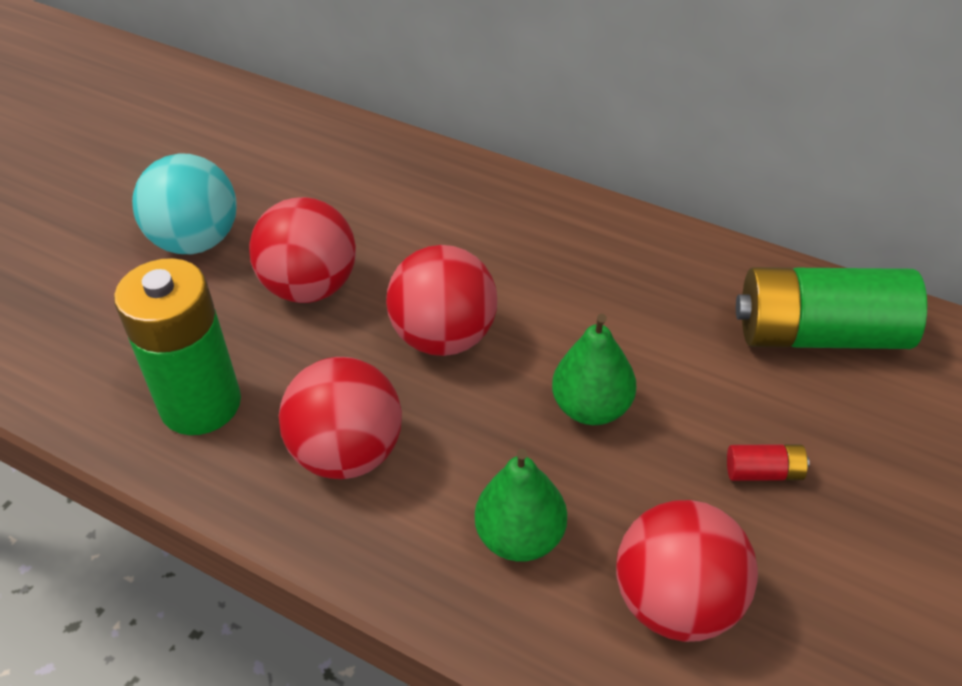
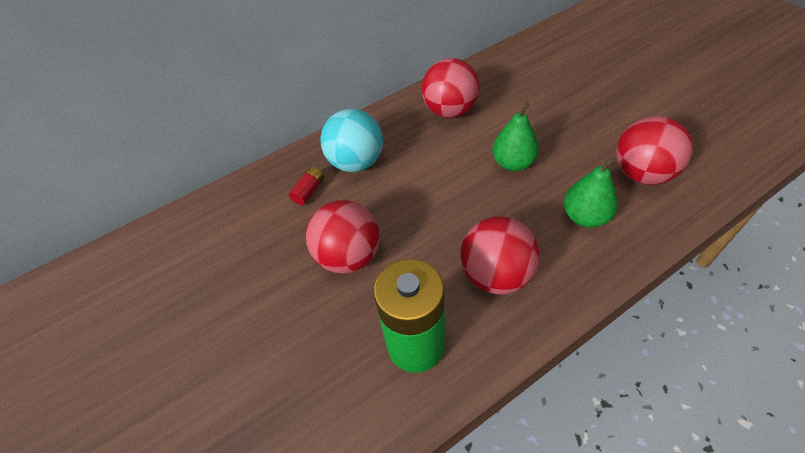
camera: 60 degrees left, 5 degrees up
(196, 241) = (258, 310): turquoise ball -> turquoise ball (356, 162)
(444, 337) = (431, 205): red ball -> red ball (450, 111)
(764, 472) = (578, 121): red battery -> red battery (309, 191)
(820, 335) = (507, 76): green battery -> none

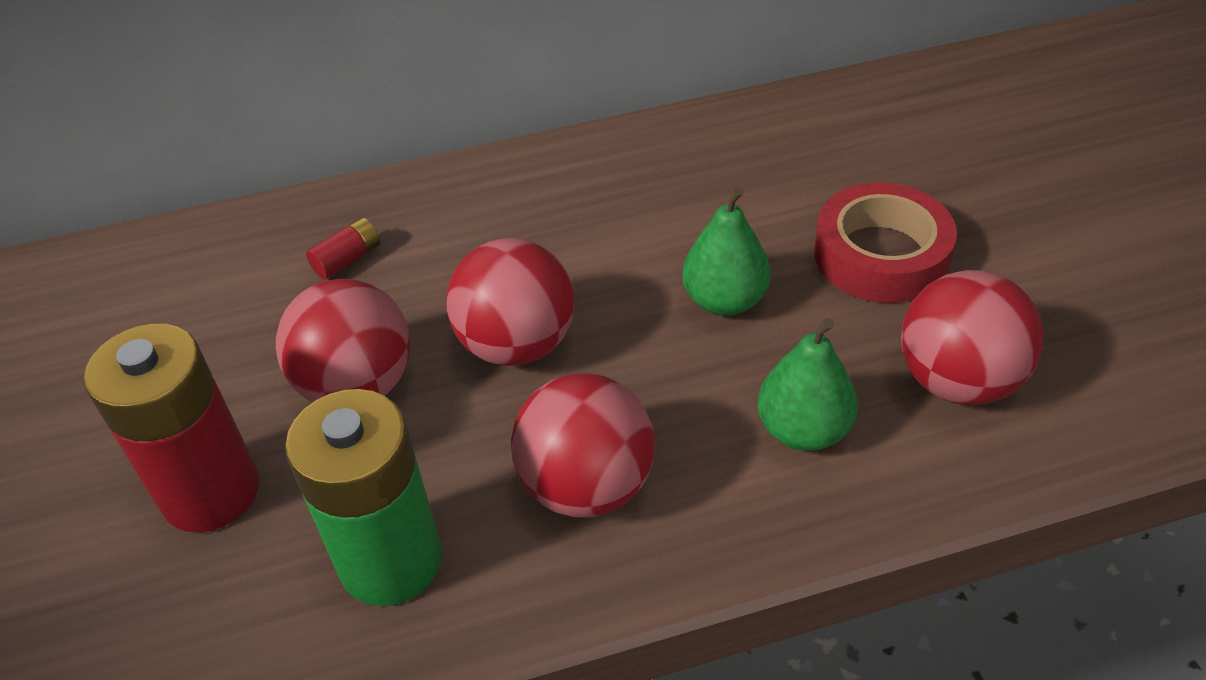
camera: 15 degrees right, 5 degrees down
(297, 337) = (210, 492): none -> red battery
(356, 162) = (451, 230): turquoise ball -> none
(450, 111) = (662, 179): red ball -> red ball (517, 344)
(574, 123) = (881, 255): none -> red tape

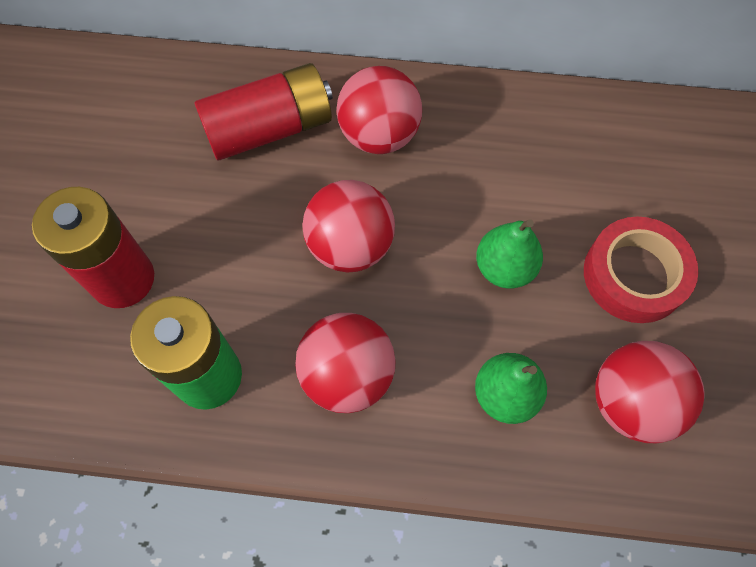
camera: 20 degrees right, 20 degrees up
(347, 259) = (269, 128): red battery -> red battery, size x2.47
(357, 386) = (237, 236): red ball -> red ball (379, 135)

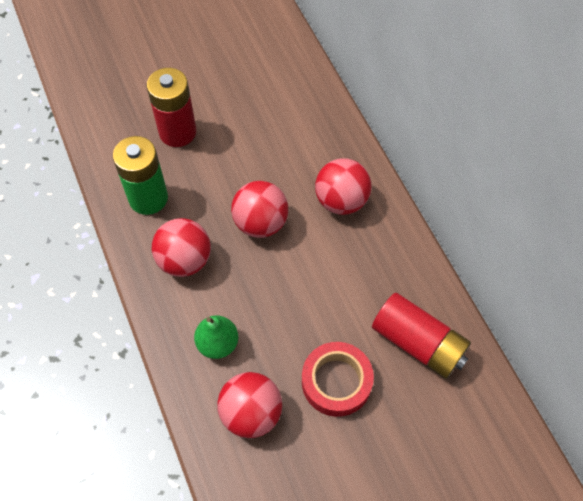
camera: 60 degrees right, 5 degrees down
(269, 128) = (308, 146): red battery -> red battery (418, 343)
(504, 268) = (296, 307): green pear -> none

